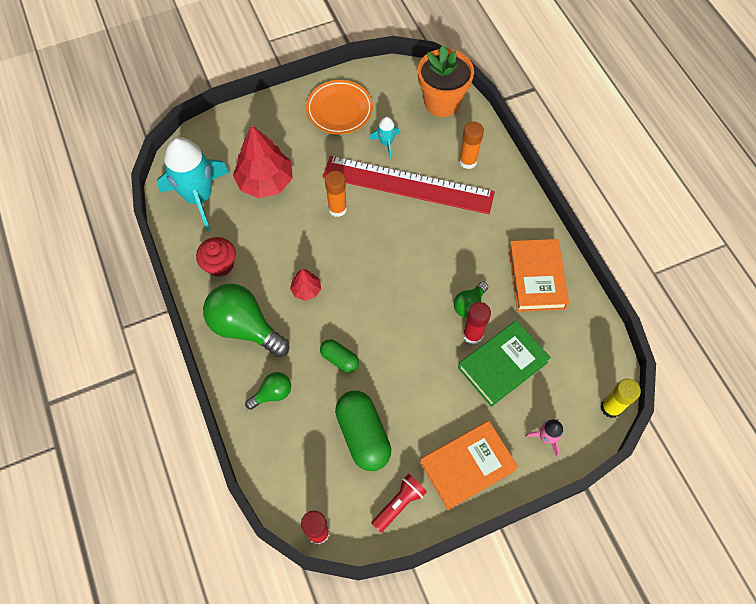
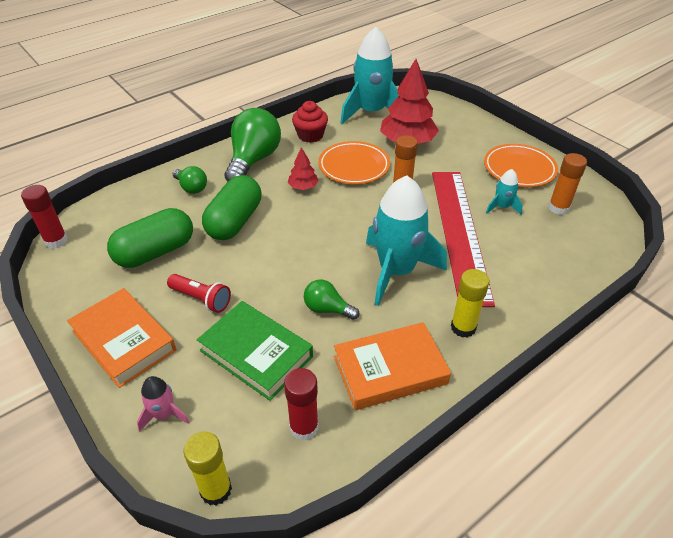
camera: 75 degrees right, 20 degrees down
(288, 238) = (354, 166): none -> orange plate
(339, 359) = (235, 221): green capsule -> green capsule, size x1.82
(399, 504) = (81, 291): red flashlight -> red flashlight (201, 299)
(440, 244) = (396, 271): none -> turquoise rocket
(442, 102) = (589, 240): orange flower pot -> none
(468, 161) = (523, 276): orange glue stick -> orange glue stick (558, 208)
(472, 334) = (289, 318): red glue stick -> red glue stick (304, 427)
(508, 219) = (463, 327): none -> yellow glue stick

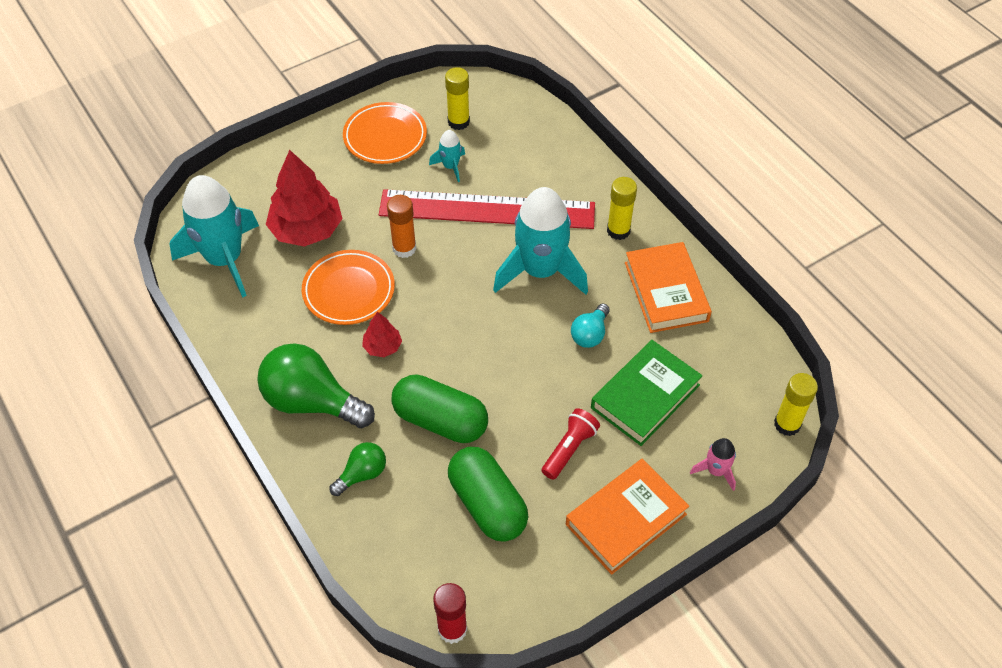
camera: 85 degrees left, 10 degrees up
(304, 427) = (726, 360): red glue stick -> none
(310, 135) = (266, 333): red cupcake -> none
(327, 309) = (590, 334): green light bulb -> turquoise light bulb
(558, 208) = (458, 122): orange glue stick -> yellow glue stick

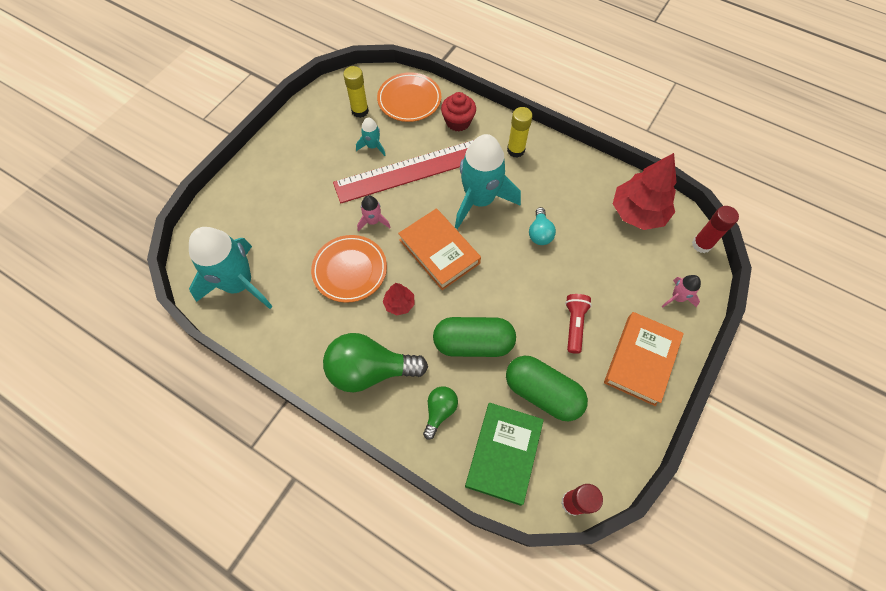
camera: 25 degrees left, 10 degrees up
(307, 230) = (291, 235): red tree -> red tree (638, 213)
(385, 137) = (312, 141): orange plate -> orange plate (409, 100)
(404, 248) = (373, 221): orange glue stick -> pink rocket
(567, 174) = (458, 122): none -> red cupcake
(645, 396) = (602, 263): green book -> green book (503, 454)
(666, 292) = (571, 182): orange book -> orange book (439, 251)
(787, 424) = (701, 244): yellow glue stick -> red glue stick

